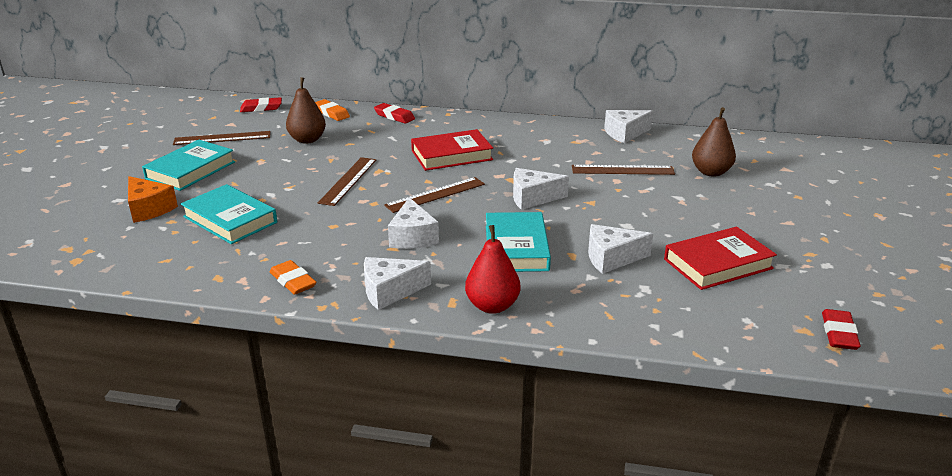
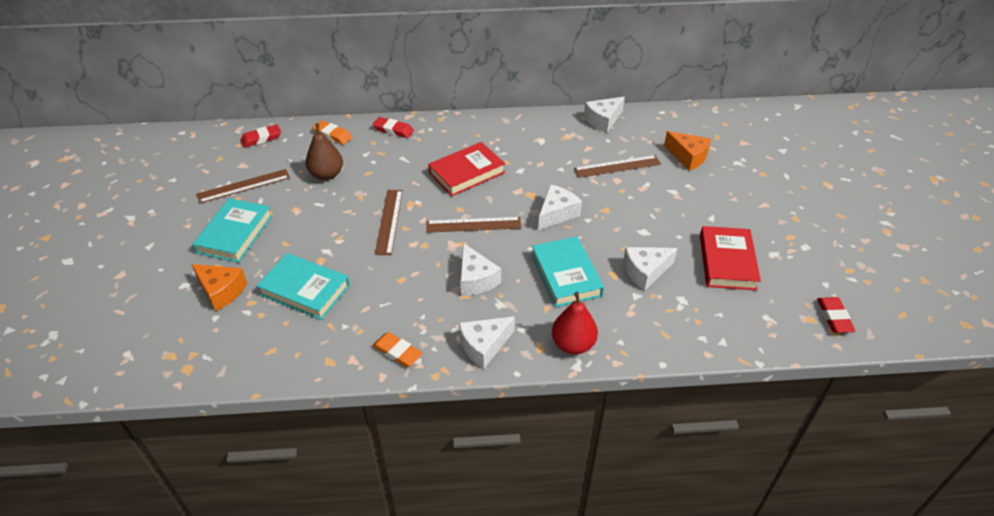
camera: 15 degrees left, 15 degrees up
(435, 195) = (473, 225): brown ruler -> brown ruler turned 45 degrees clockwise
(532, 198) = (556, 214): white cheese -> white cheese turned 150 degrees clockwise
(711, 172) = (688, 157): brown pear -> orange cheese
(718, 264) = (727, 262): red book -> red book turned 45 degrees counterclockwise

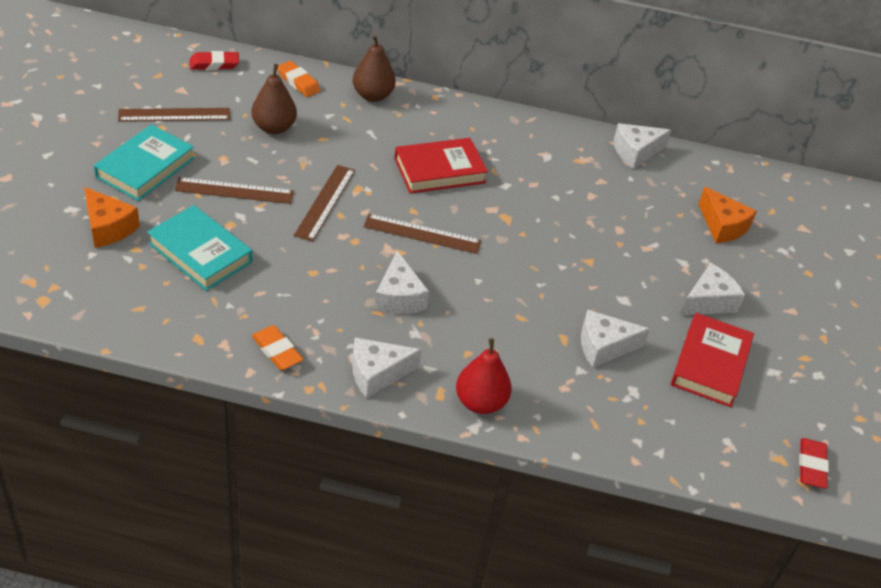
camera: 10 degrees right, 0 degrees up
(393, 130) = (372, 95): red eraser -> brown pear
(556, 214) = (527, 249): white cheese -> white cheese (708, 301)
(566, 275) = (507, 323): turquoise book -> none
(617, 166) = (627, 213): brown ruler -> brown ruler (234, 191)

